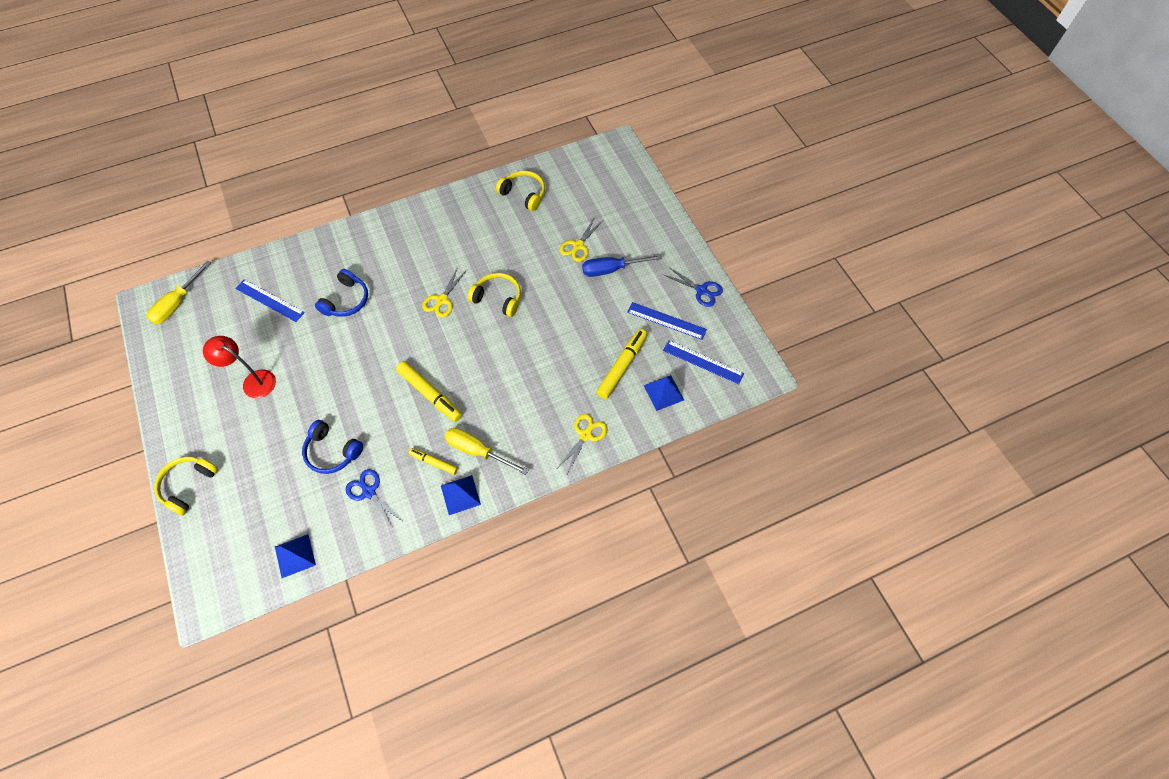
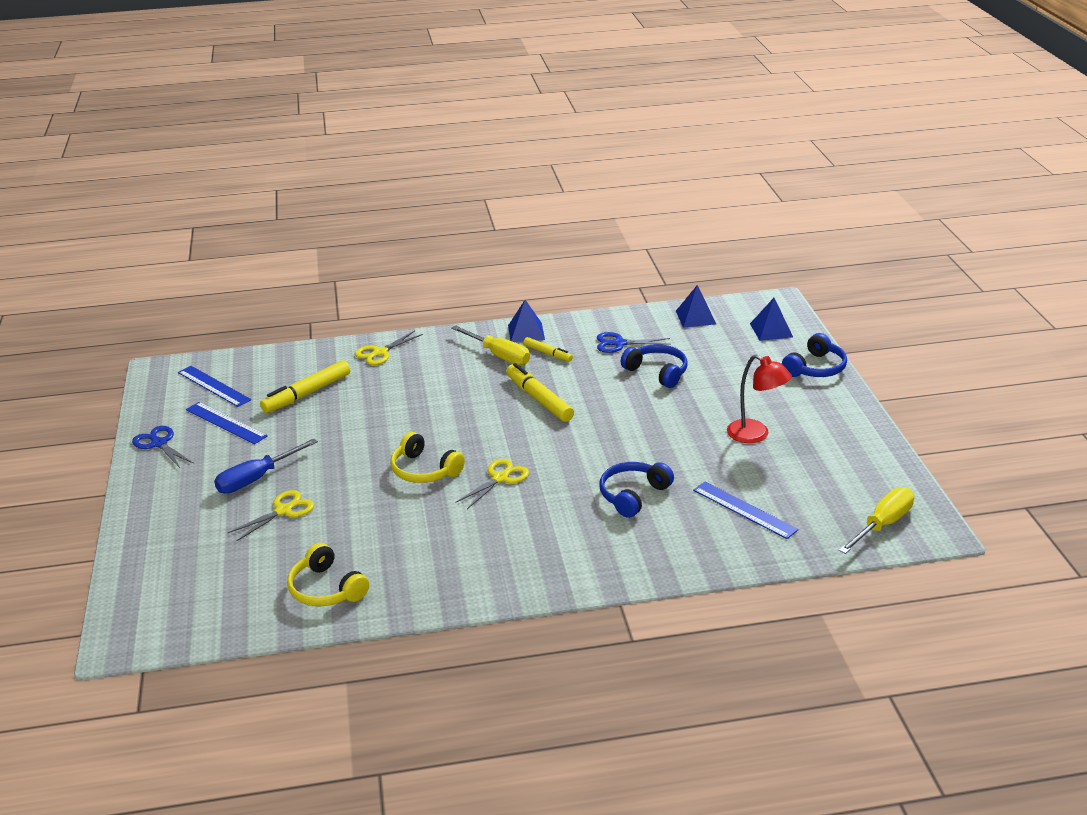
camera: 165 degrees left, 30 degrees down
(188, 485) = (815, 368): yellow headphones -> blue headphones
(369, 492) = (619, 343): blue scissors -> blue scissors turned 120 degrees clockwise
(611, 270) = (256, 479): blue screwdriver -> blue screwdriver turned 135 degrees clockwise
(663, 392) = (276, 370): blue pyramid -> blue pyramid (771, 330)

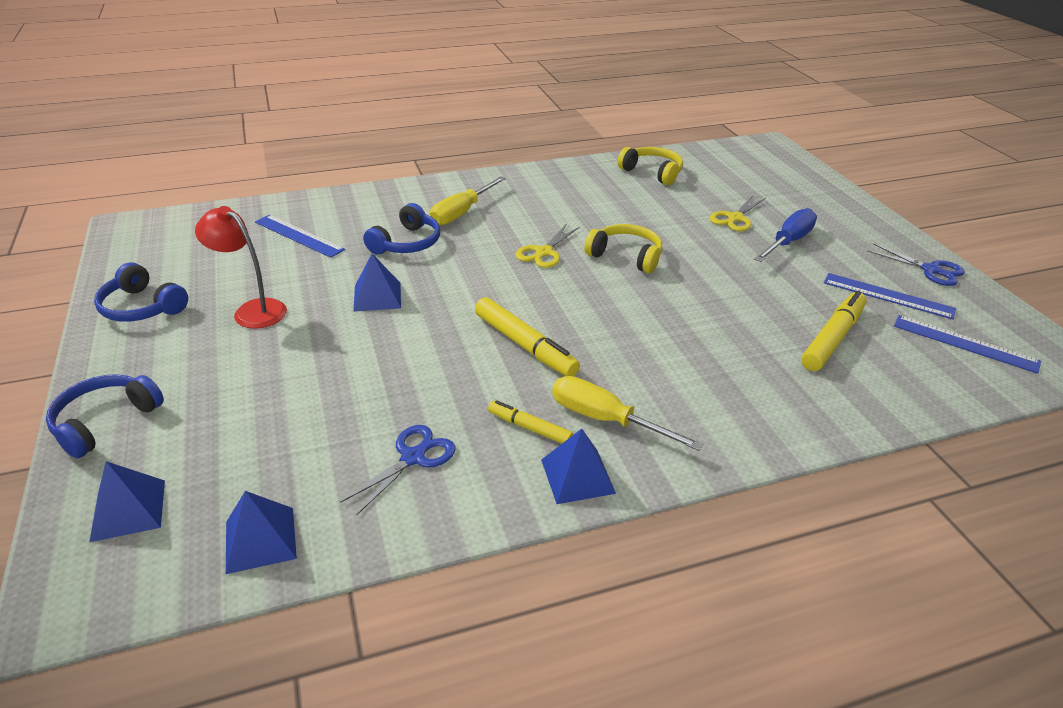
camera: 170 degrees right, 5 degrees up
(380, 352) = (792, 415): yellow scissors -> none
(619, 343) = (413, 458): blue scissors -> blue scissors turned 45 degrees counterclockwise
(654, 442) = (377, 296): none -> blue pyramid
(657, 372) = (358, 400): blue headphones -> blue headphones (142, 307)
(882, 524) = (171, 229): yellow screwdriver -> yellow screwdriver (461, 213)

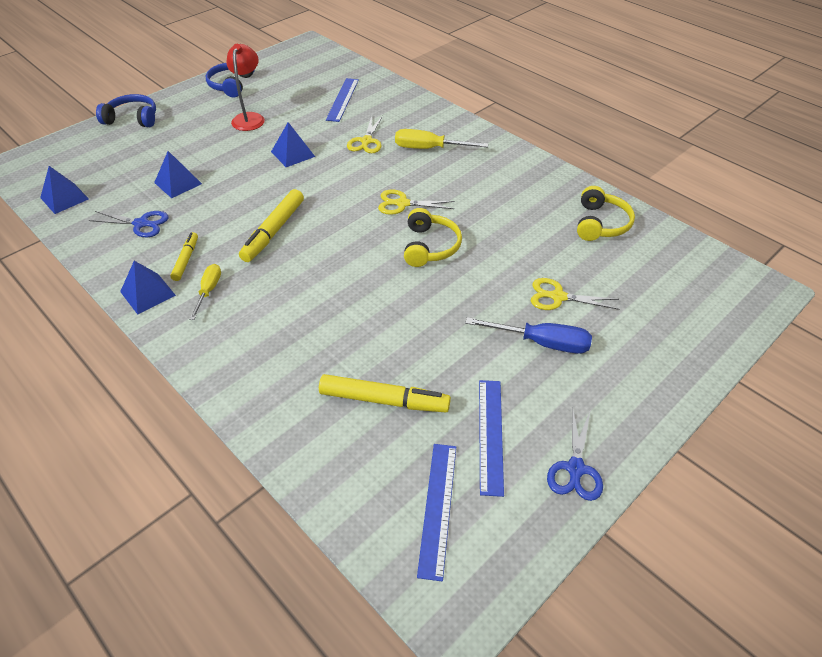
camera: 65 degrees right, 10 degrees up
(128, 510) = (74, 153): blue pyramid -> blue pyramid (178, 183)
(406, 243) = (366, 141): blue headphones -> yellow scissors
(605, 419) = (209, 291): yellow screwdriver -> yellow screwdriver, size x0.64

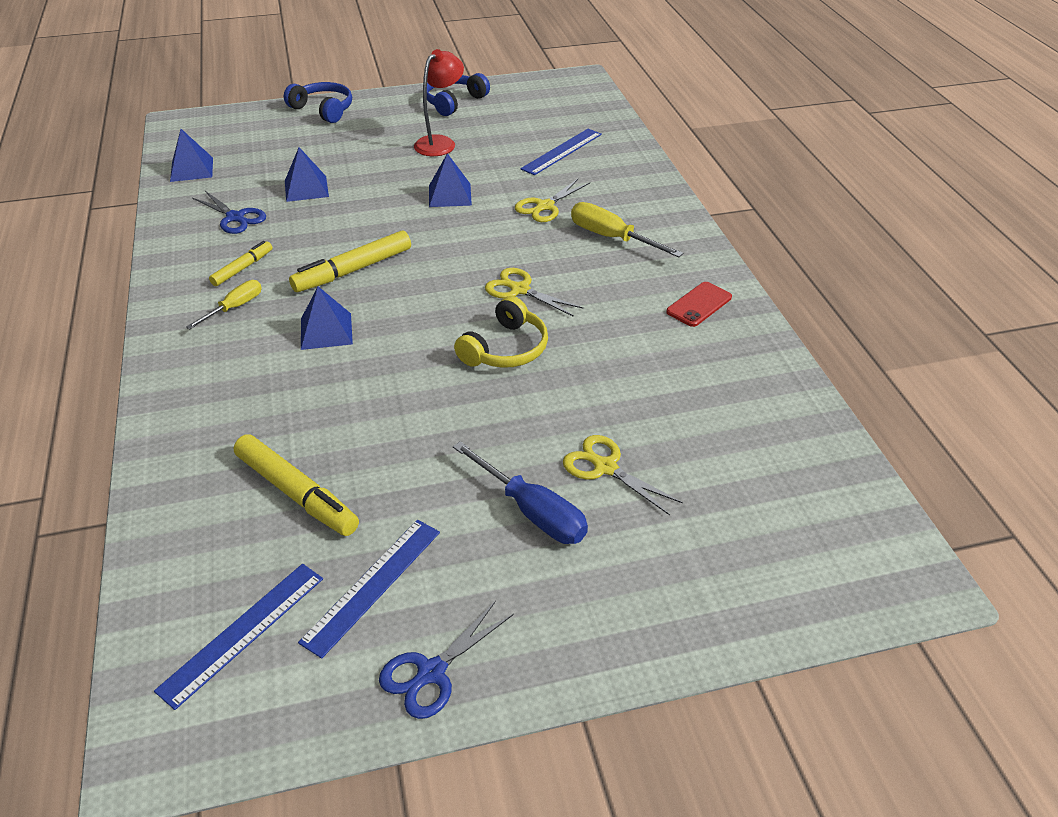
camera: 30 degrees right, 5 degrees down
(148, 293) = (179, 288): blue pyramid -> blue pyramid (326, 331)
(520, 174) = (699, 305): none -> red phone
(600, 223) = (750, 402): yellow headphones -> none

